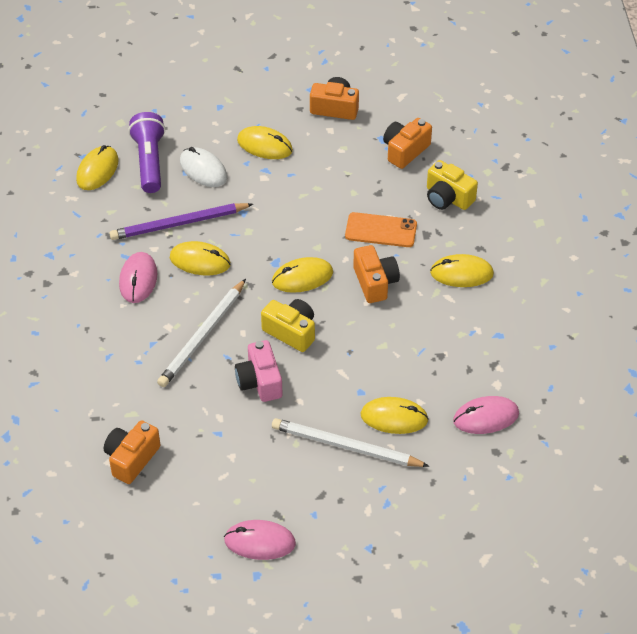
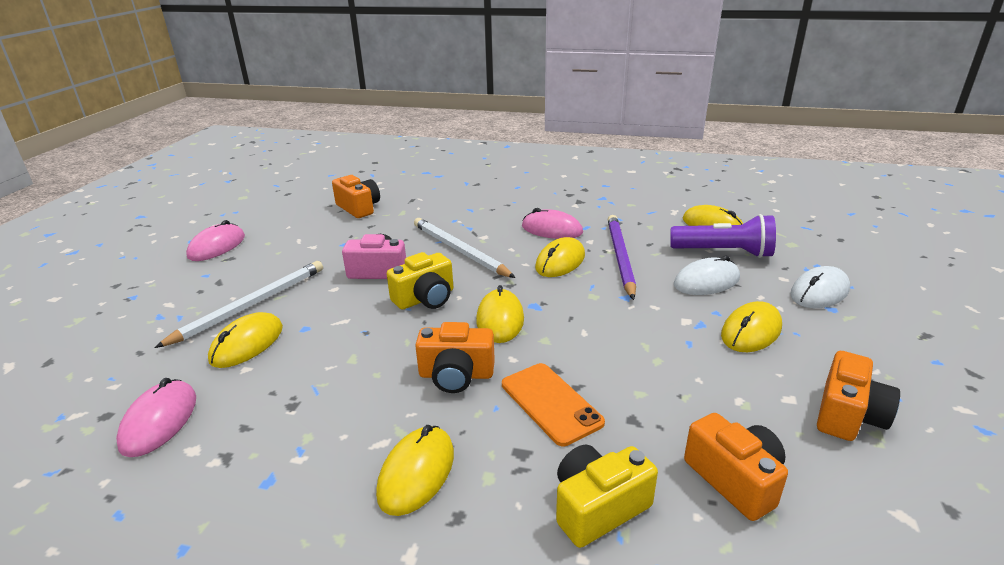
camera: 110 degrees right, 20 degrees down
(198, 111) = (819, 292): none -> white mouse
(381, 230) = (551, 403): orange phone -> orange phone turned 60 degrees counterclockwise

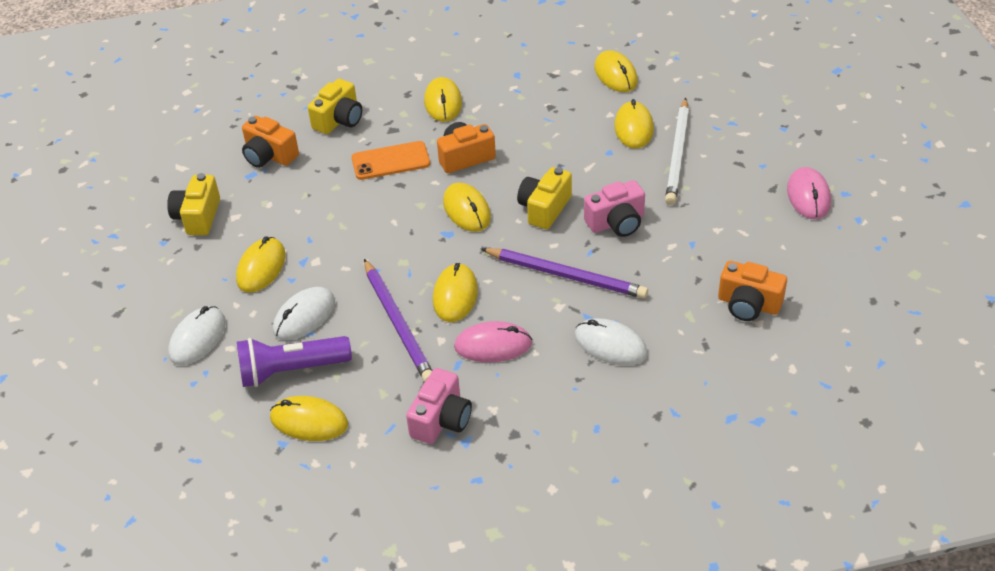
camera: 155 degrees right, 15 degrees up
(159, 421) = (615, 74): pink mouse -> yellow mouse
(459, 250) = (566, 275): white pencil -> purple pencil
(470, 212) = (610, 345): none -> white mouse
(551, 403) = (390, 161): orange phone -> orange phone turned 45 degrees counterclockwise
(613, 208) = (441, 420): none -> pink camera
(848, 415) = (198, 217): orange camera -> yellow camera

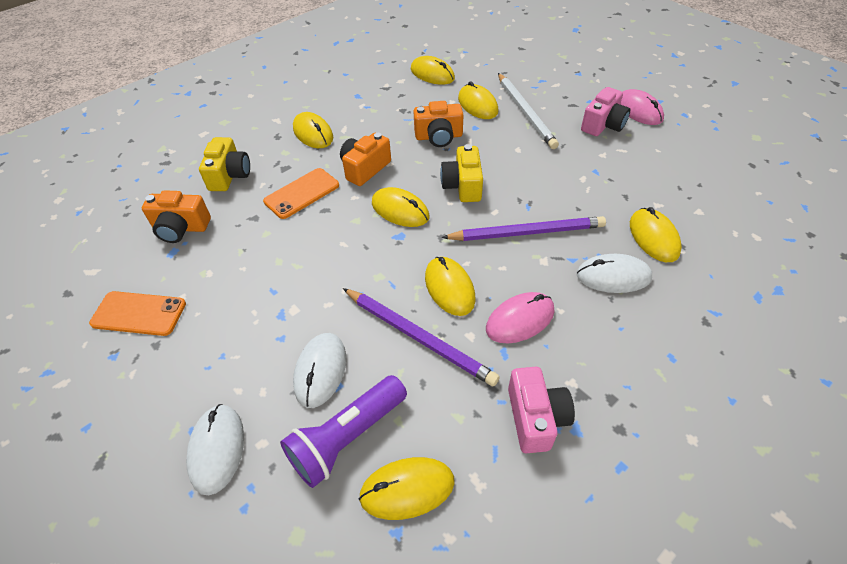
camera: 30 degrees left, 5 degrees up
(198, 217) = (139, 313): yellow camera -> orange phone
(261, 267) = (241, 339): yellow mouse -> yellow mouse (653, 237)
(616, 222) = (527, 176): pink camera -> pink camera (603, 125)
(748, 304) = (678, 200): orange camera -> orange camera (439, 137)

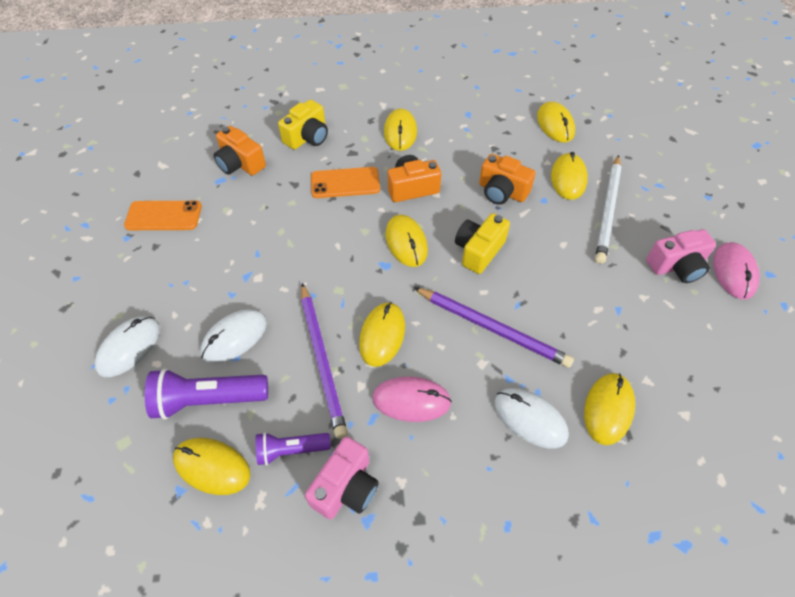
camera: 35 degrees right, 5 degrees up
(139, 313) = (163, 216): orange phone -> orange phone turned 45 degrees counterclockwise
(463, 423) = (291, 450): none -> purple flashlight

